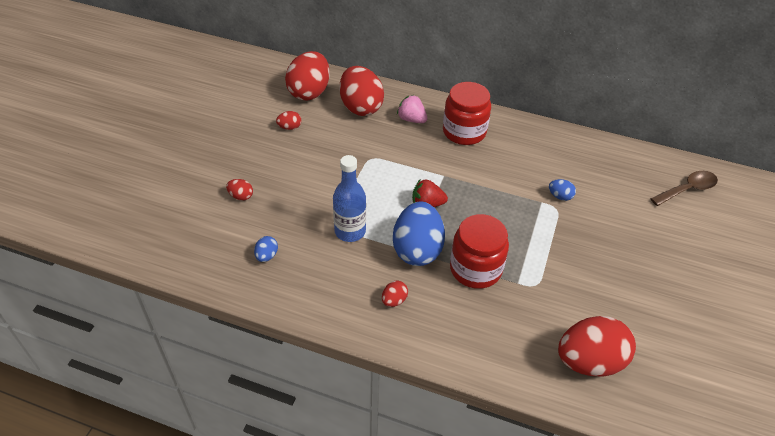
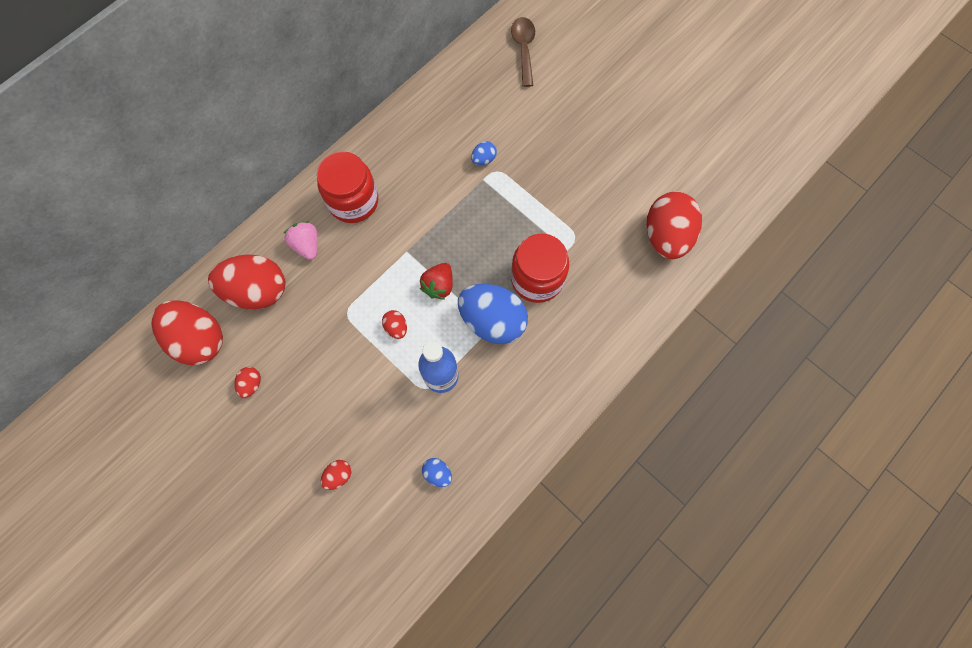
camera: 65 degrees left, 25 degrees up
(394, 300) = (543, 368): red egg -> red egg (396, 327)
(411, 119) = (307, 245): pink strawberry -> pink strawberry turned 90 degrees clockwise

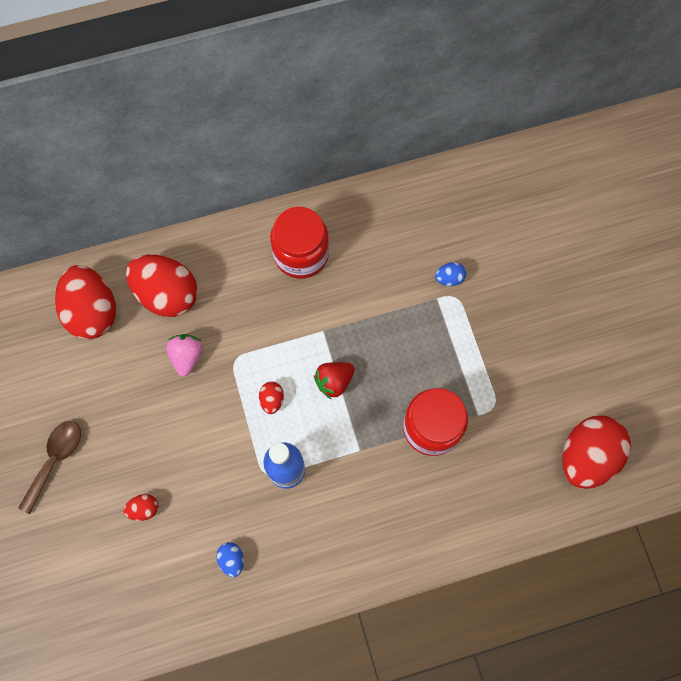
camera: 30 degrees right, 0 degrees up
(251, 384) = (115, 379): red egg -> none
(307, 245) = (235, 274): pink strawberry -> pink strawberry (187, 357)
(492, 321) = (365, 444): blue egg -> none
(524, 49) = (556, 184): brown spoon -> brown spoon (55, 460)

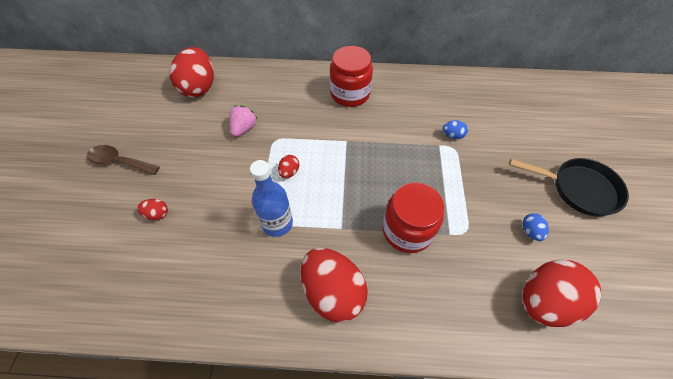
camera: 20 degrees right, 15 degrees down
(55, 460) = (119, 162): brown spoon -> brown spoon turned 120 degrees counterclockwise
(167, 294) = (251, 91): red egg -> red egg (333, 292)
(232, 559) = (200, 276): blue egg -> blue egg (530, 231)
(334, 381) = (341, 174): red strawberry -> none
(605, 307) = (578, 189): none -> black pan

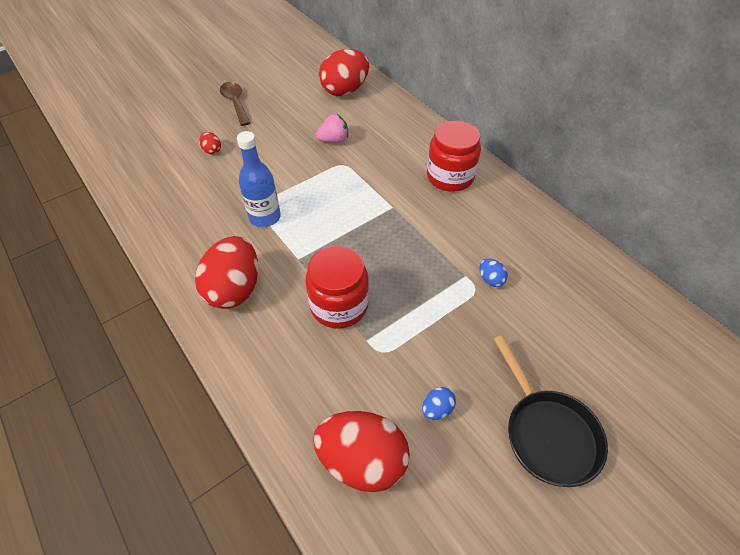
camera: 50 degrees right, 5 degrees down
(289, 172) = (320, 193): red egg -> none

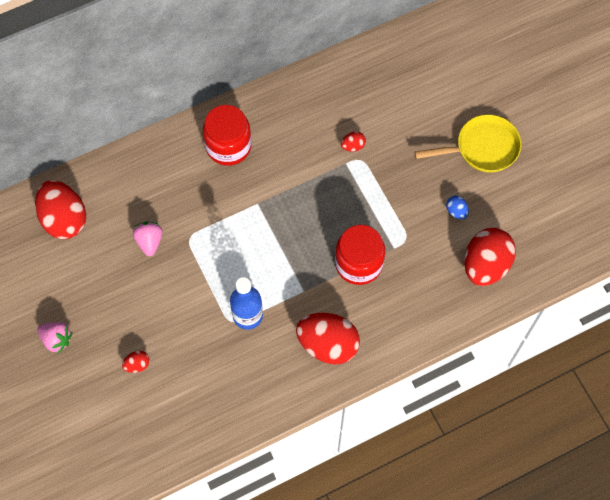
camera: 80 degrees left, 15 degrees up
(235, 103) = (57, 339): brown spoon -> pink strawberry
(490, 279) = (353, 146): blue egg -> red egg
(547, 433) = (482, 148): black pan -> yellow pan

